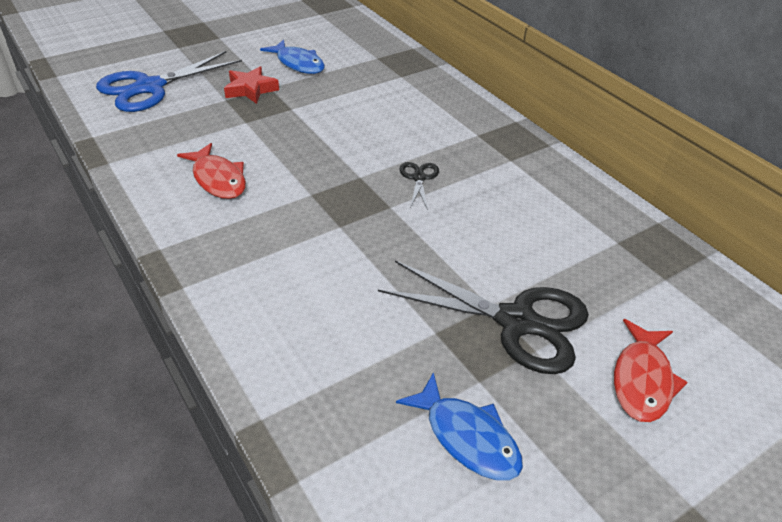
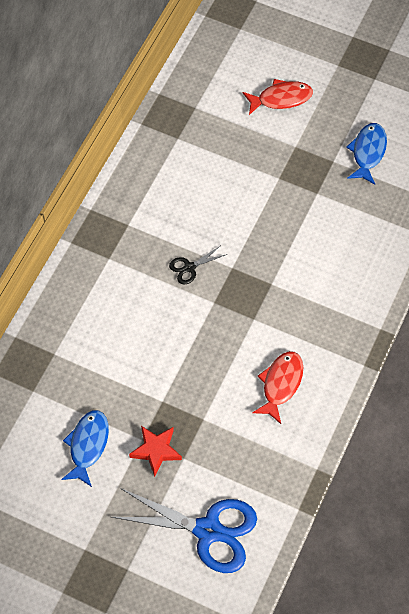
camera: 120 degrees left, 20 degrees up
(516, 321) = (281, 162): black scissors -> none

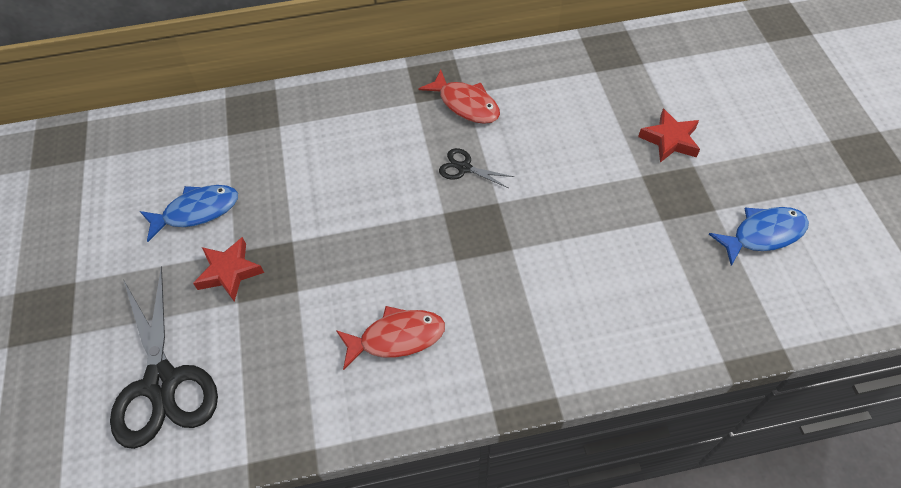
camera: 55 degrees right, 5 degrees down
(208, 530) = (162, 383): blue scissors -> black scissors
(266, 143) = (670, 140): none -> red star
(281, 98) = (733, 119): red fish -> red fish (466, 104)

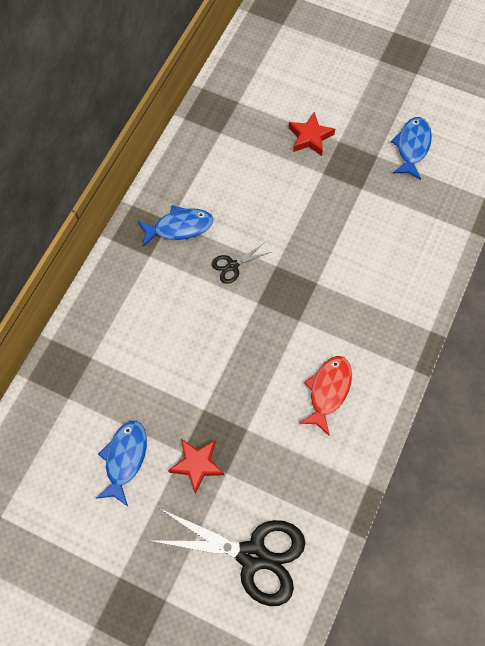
camera: 55 degrees left, 10 degrees up
(466, 104) = (179, 227): red fish -> blue fish

